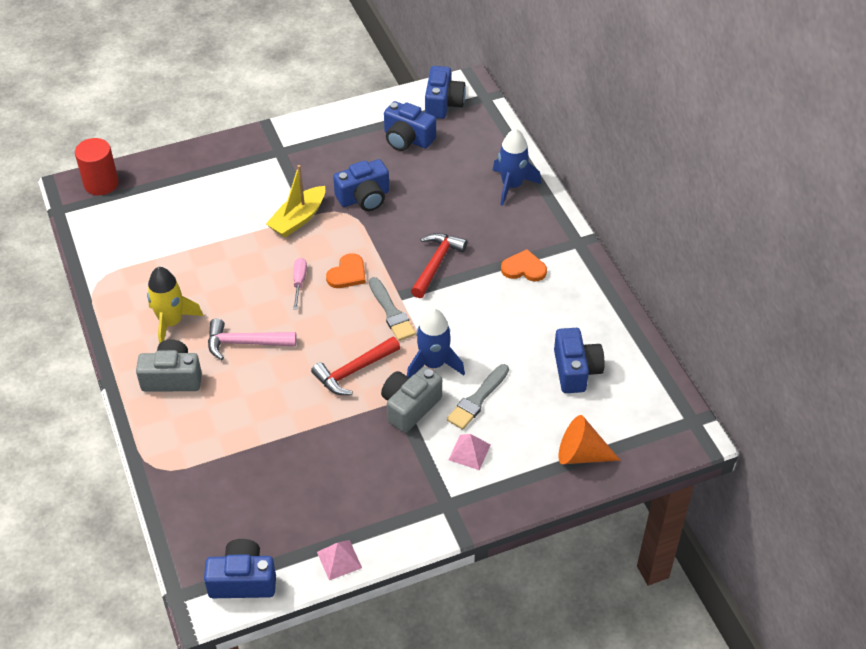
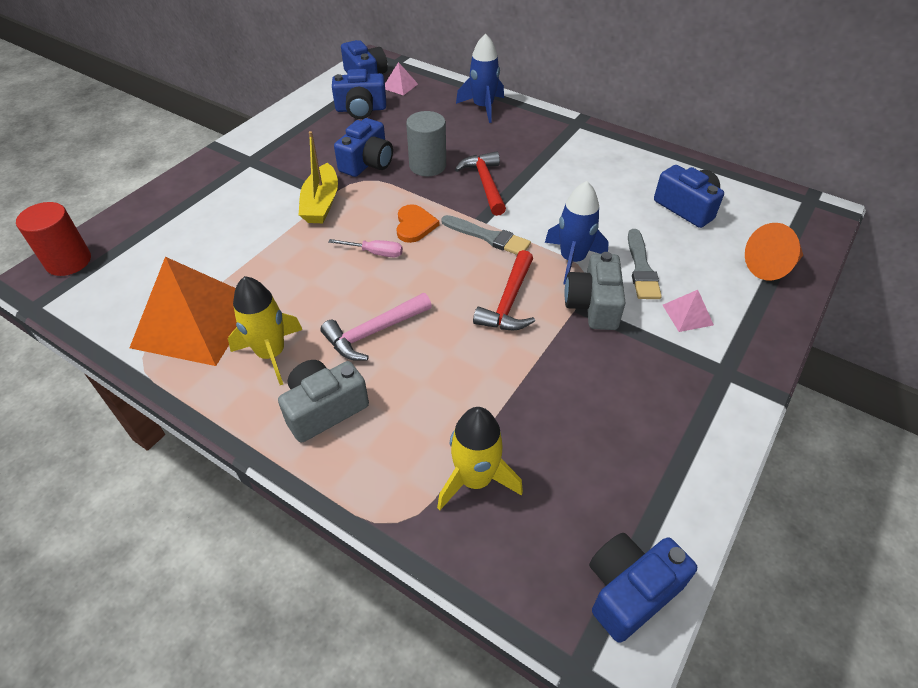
camera: 35 degrees left, 0 degrees up
(144, 274) = (195, 322): none -> orange pyramid
(219, 471) = (475, 479): none -> yellow rocket
(299, 282) = (375, 253): pink screwdriver -> pink screwdriver turned 135 degrees clockwise
(339, 560) = (698, 493): pink pyramid -> pink pyramid (400, 86)
(408, 224) = (427, 166): none -> grey cylinder
(524, 268) = (559, 156): orange heart -> none

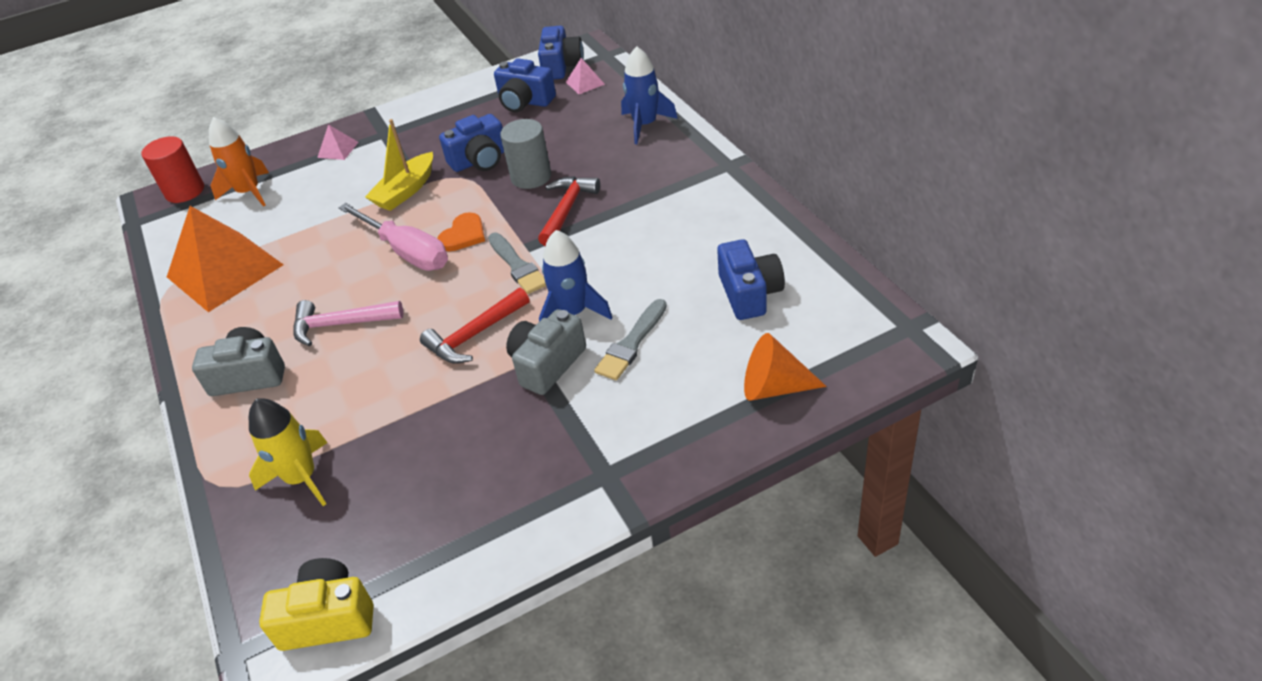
camera: 35 degrees right, 5 degrees down
(150, 244) = (249, 192): none -> orange rocket
(271, 354) = (252, 316): yellow rocket -> none
(375, 253) = (407, 252): pink screwdriver -> pink screwdriver, size x2.02
(630, 590) = (328, 618): blue camera -> yellow camera
(687, 314) = (628, 406): pink pyramid -> pink pyramid (338, 149)

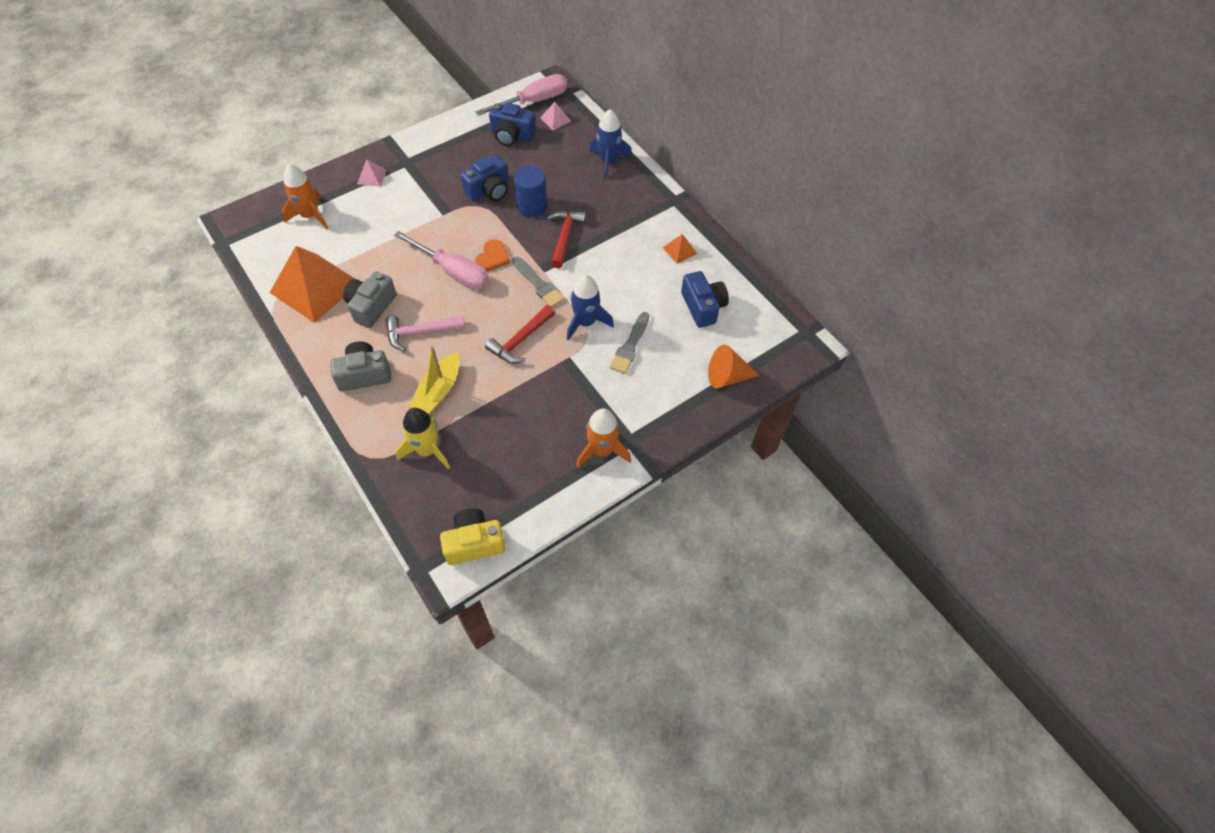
camera: 15 degrees left, 15 degrees up
(185, 191) = (255, 213): red cylinder -> none
(406, 191) = (438, 217): yellow boat -> yellow boat (438, 391)
(531, 177) = (532, 207): grey cylinder -> blue cylinder
(547, 364) = (576, 362): grey camera -> grey camera (371, 307)
(559, 488) = (602, 450): none -> orange rocket
(561, 66) = (533, 101): blue camera -> pink screwdriver
(726, 223) = (679, 250): none -> orange pyramid

